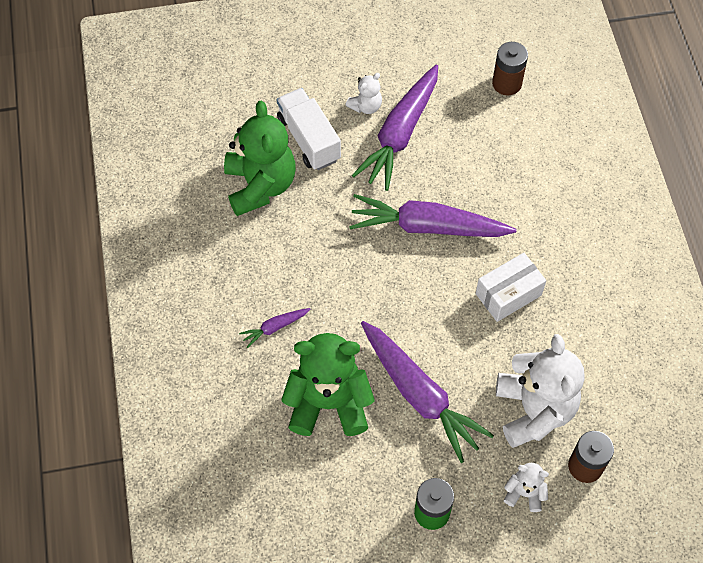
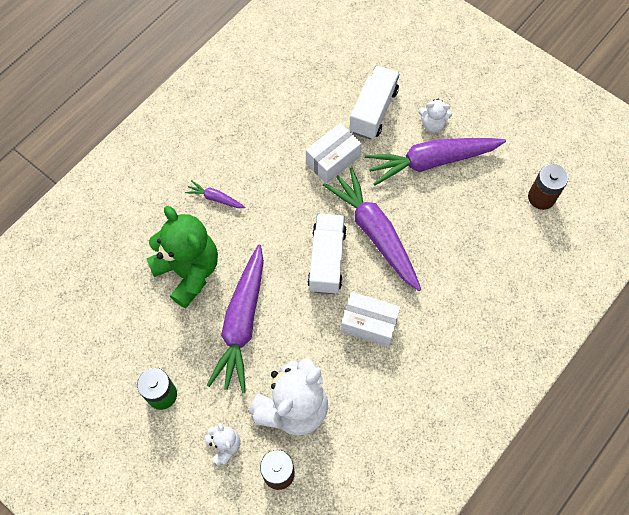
camera: 50 degrees right, 5 degrees up
(260, 185) = (311, 110): green teddy bear -> none
(327, 206) = (333, 160): none -> white box
(419, 282) = (327, 260): none -> white truck

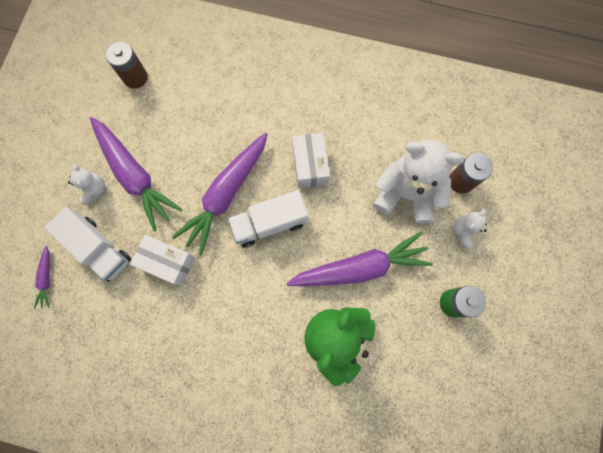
camera: 115 degrees left, 10 degrees up
(215, 198) = (254, 353): purple carrot -> purple carrot (46, 278)
(373, 111) = (99, 248): white truck -> white truck turned 135 degrees counterclockwise

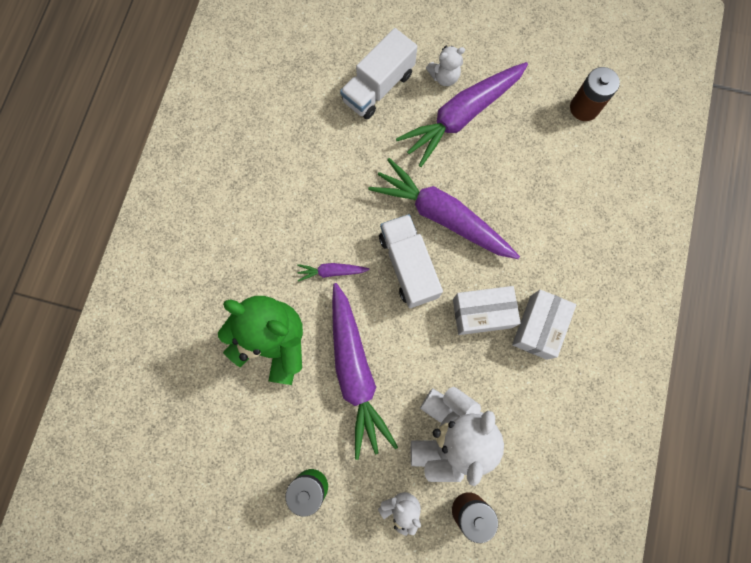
camera: 90 degrees right, 0 degrees up
(46, 278) = (346, 40): purple carrot -> purple carrot (331, 272)
(168, 262) = (363, 157): white box -> white box (538, 327)

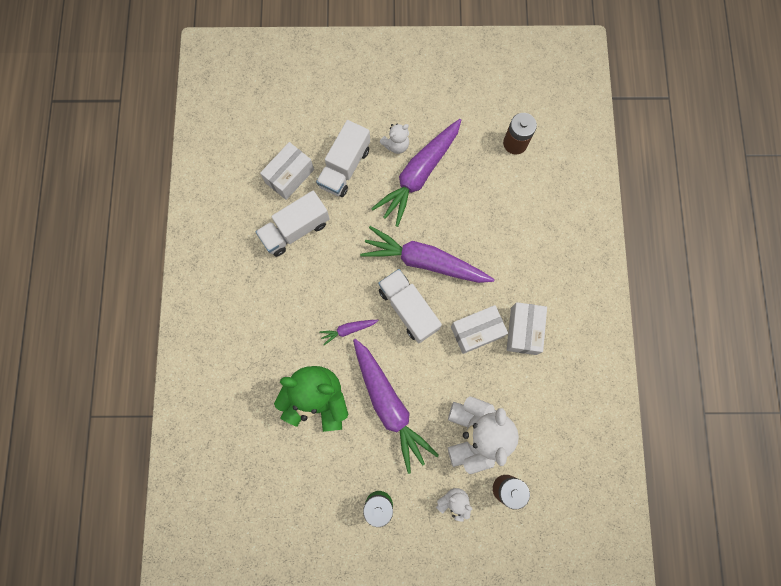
camera: 15 degrees left, 0 degrees up
(302, 143) = (295, 230): none -> white truck
(313, 82) = (289, 176): none -> white box

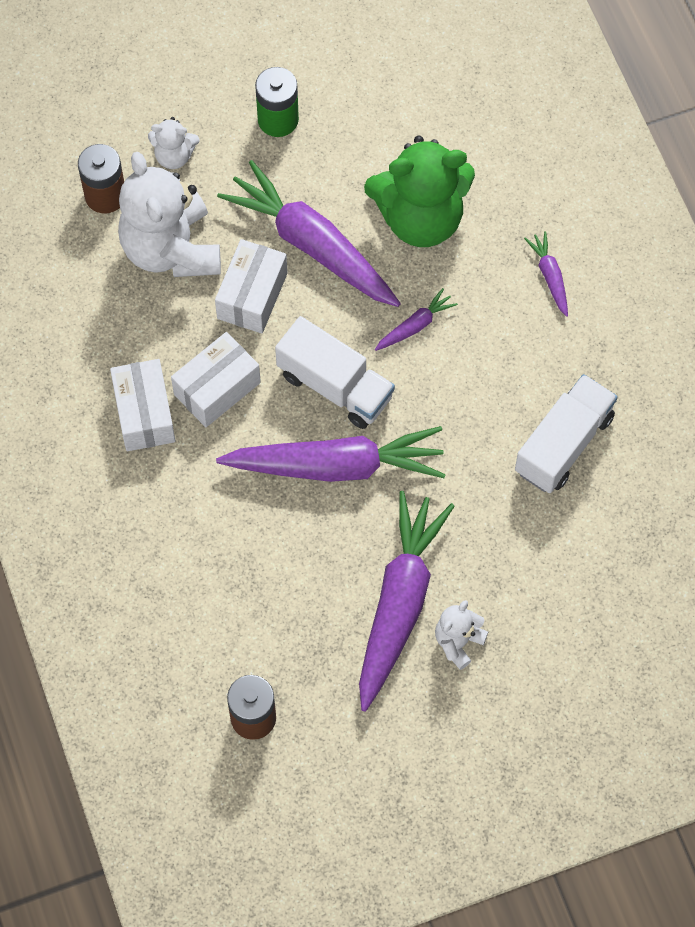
camera: 160 degrees right, 10 degrees down
(257, 333) = (550, 276): none -> purple carrot
(289, 176) = (613, 526): white box -> white box (252, 296)
(344, 167) = (529, 573): white truck -> none

